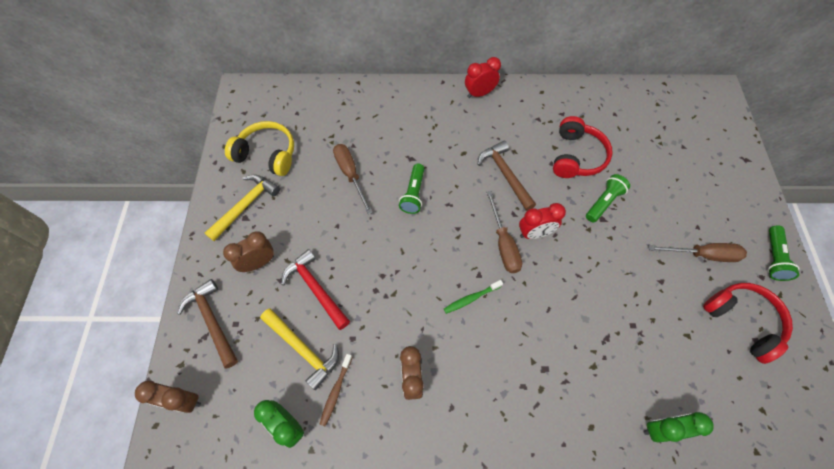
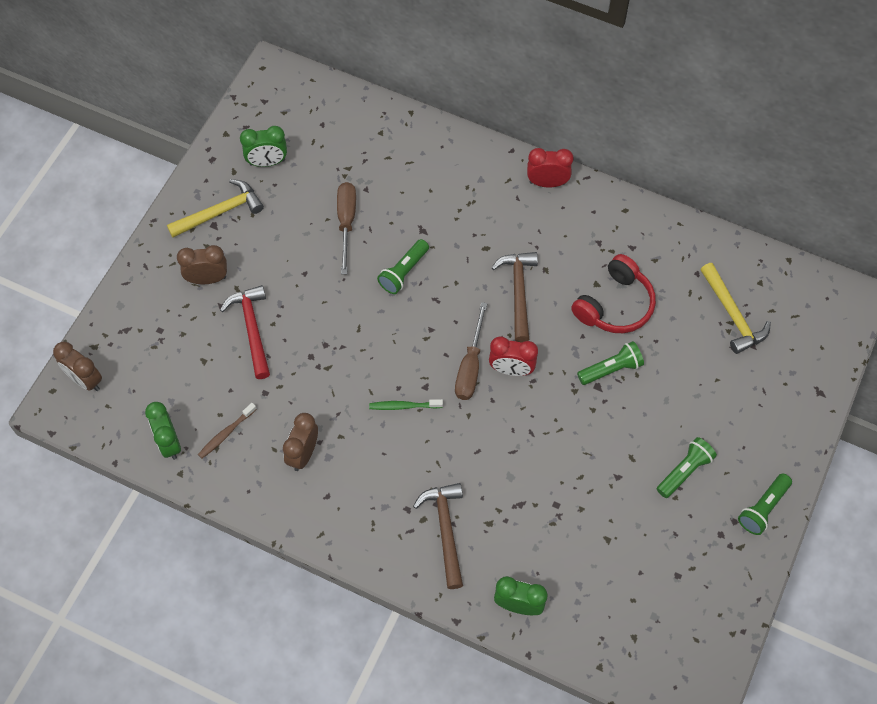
camera: 25 degrees right, 0 degrees up
(212, 321) = (139, 318): brown hammer -> brown hammer (445, 530)
(267, 154) = (267, 162): yellow headphones -> green clock
(303, 349) = (213, 382): yellow hammer -> yellow hammer (732, 315)
(703, 255) = (684, 471): brown screwdriver -> green flashlight
(742, 321) = (677, 552): red headphones -> none

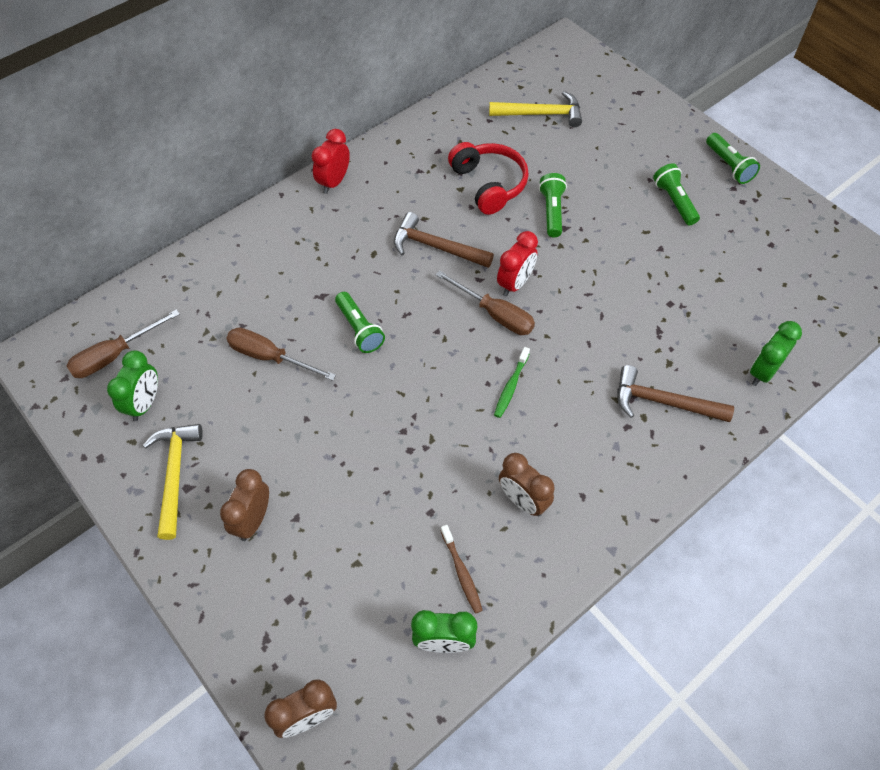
camera: 65 degrees left, 5 degrees down
(252, 329) = (344, 496): red hammer -> none
(298, 121) = (115, 355): none -> brown screwdriver

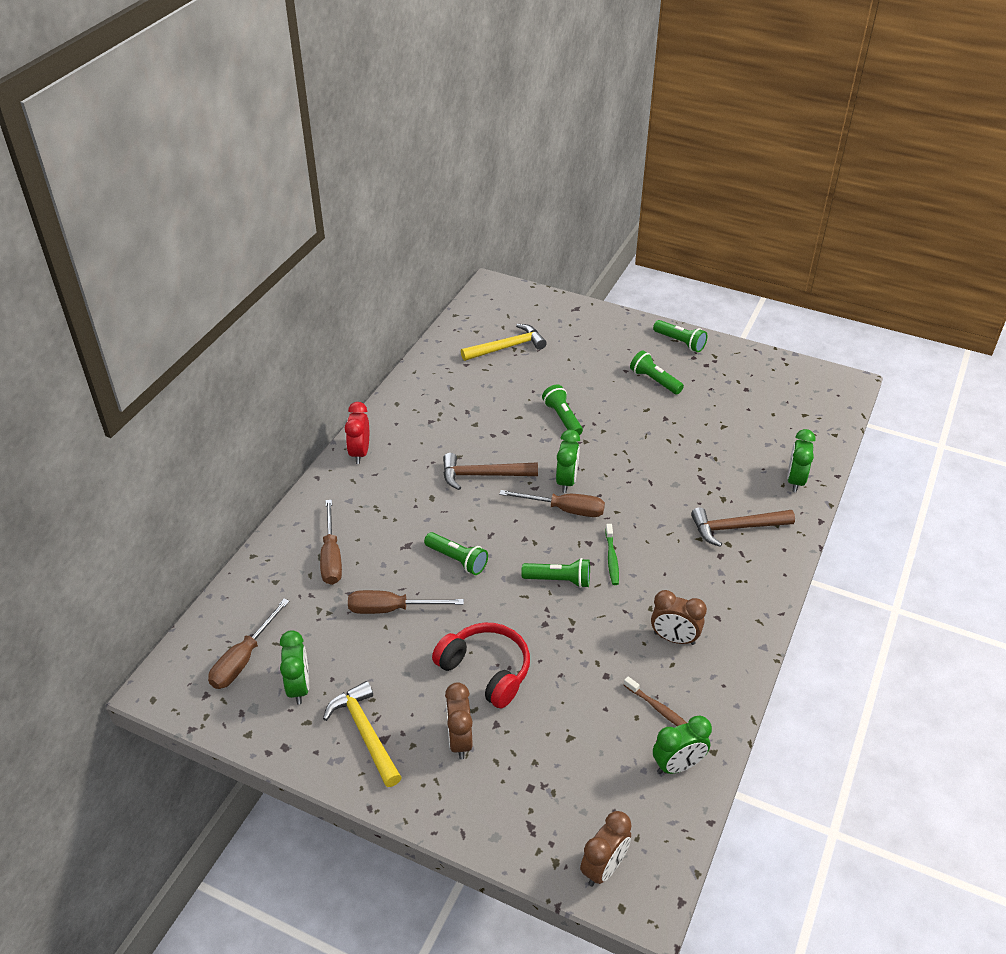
camera: 25 degrees left, 15 degrees down
(247, 281) = (331, 557): none -> brown screwdriver
(444, 389) = (559, 580): none -> green flashlight
(489, 184) = (497, 413): red headphones -> red headphones (486, 670)
(515, 283) = (566, 481): red clock -> green clock

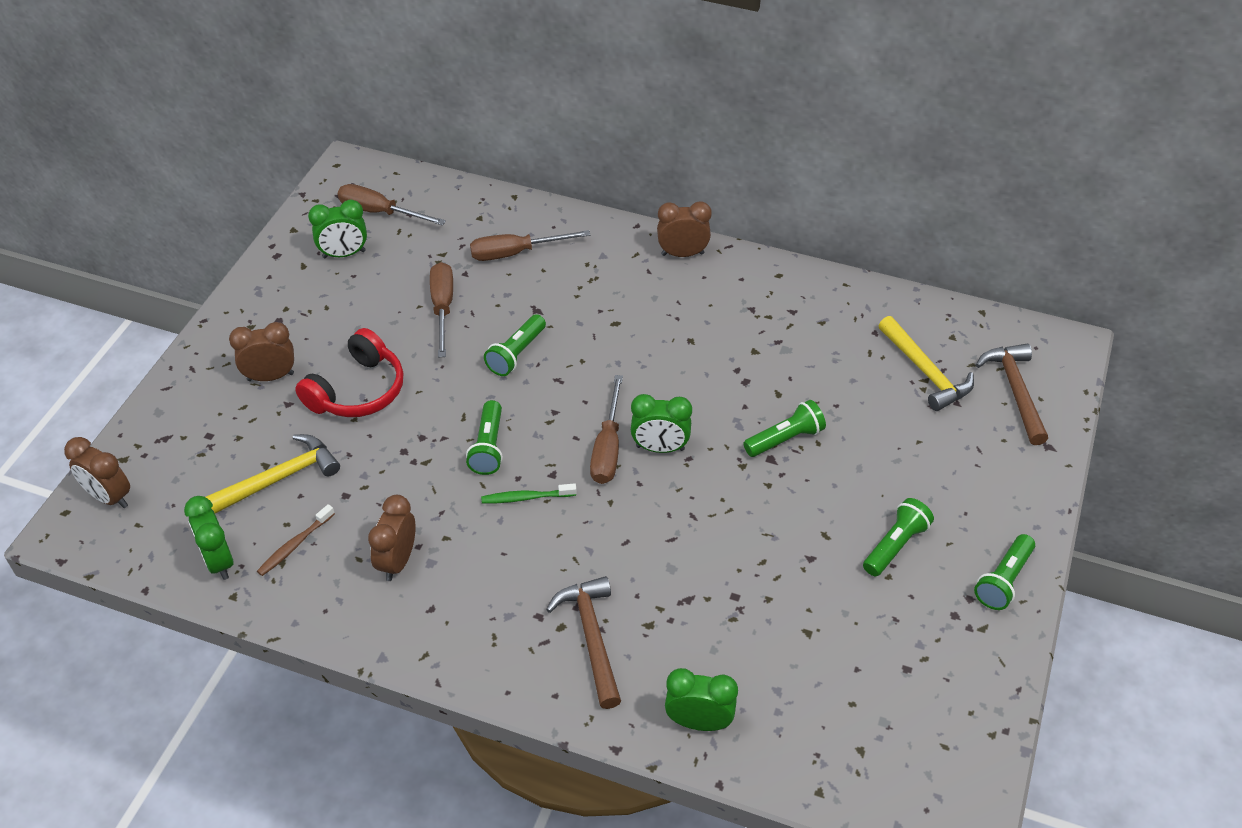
camera: 85 degrees right, 5 degrees up
(360, 453) = (682, 254): red clock -> brown clock
(365, 733) = (286, 307): yellow hammer -> yellow hammer (280, 477)
(483, 475) = (660, 365): brown hammer -> brown hammer (1015, 391)

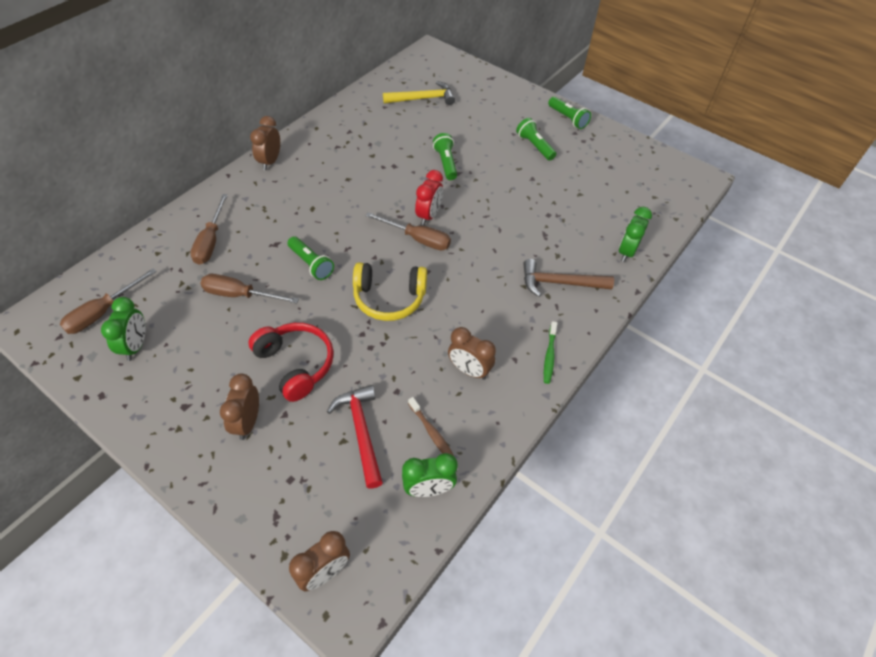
camera: 75 degrees left, 5 degrees up
(280, 477) = (361, 432): yellow hammer -> red hammer
(488, 447) = (389, 298): green flashlight -> yellow headphones
(526, 498) = (441, 288): green toothbrush -> green toothbrush (549, 356)
(660, 448) = (428, 216): green clock -> red clock
(1015, 391) = (451, 75): brown hammer -> none

